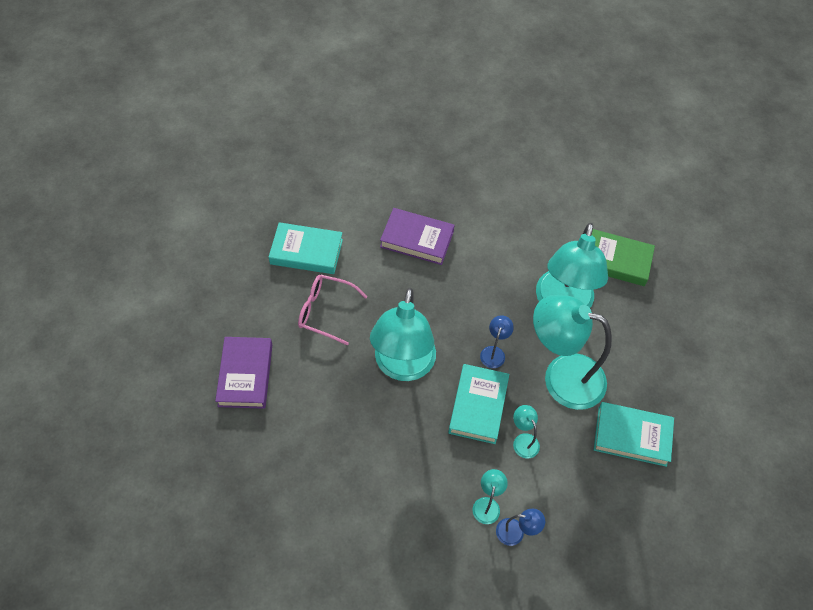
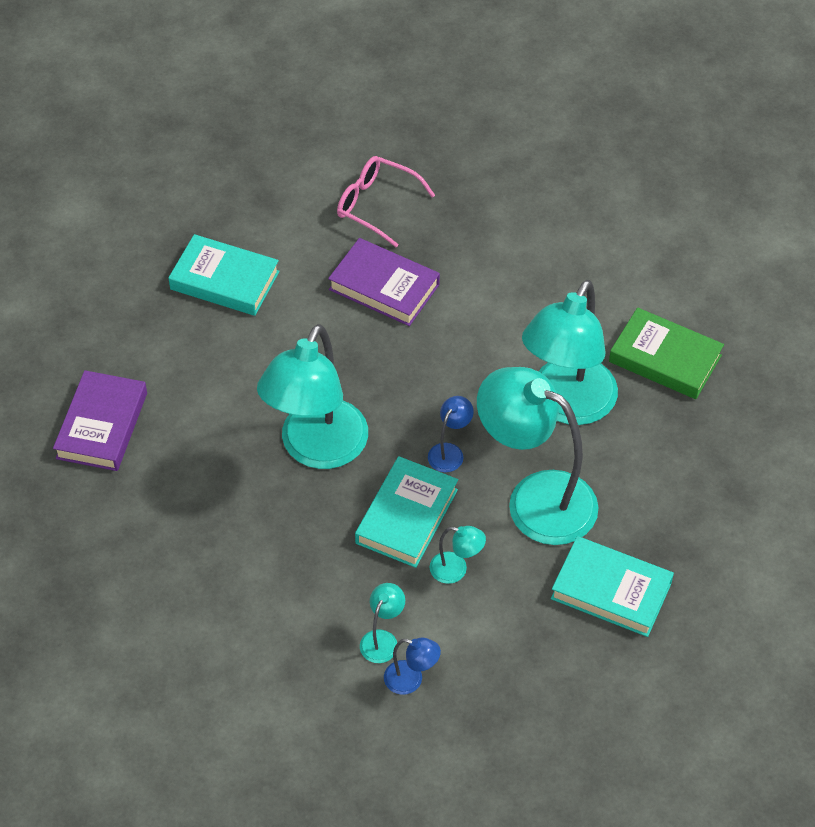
camera: 15 degrees right, 5 degrees down
(325, 311) = (230, 362): pink glasses -> pink glasses (377, 205)
(523, 440) = (456, 570): turquoise lamp -> turquoise lamp turned 120 degrees clockwise

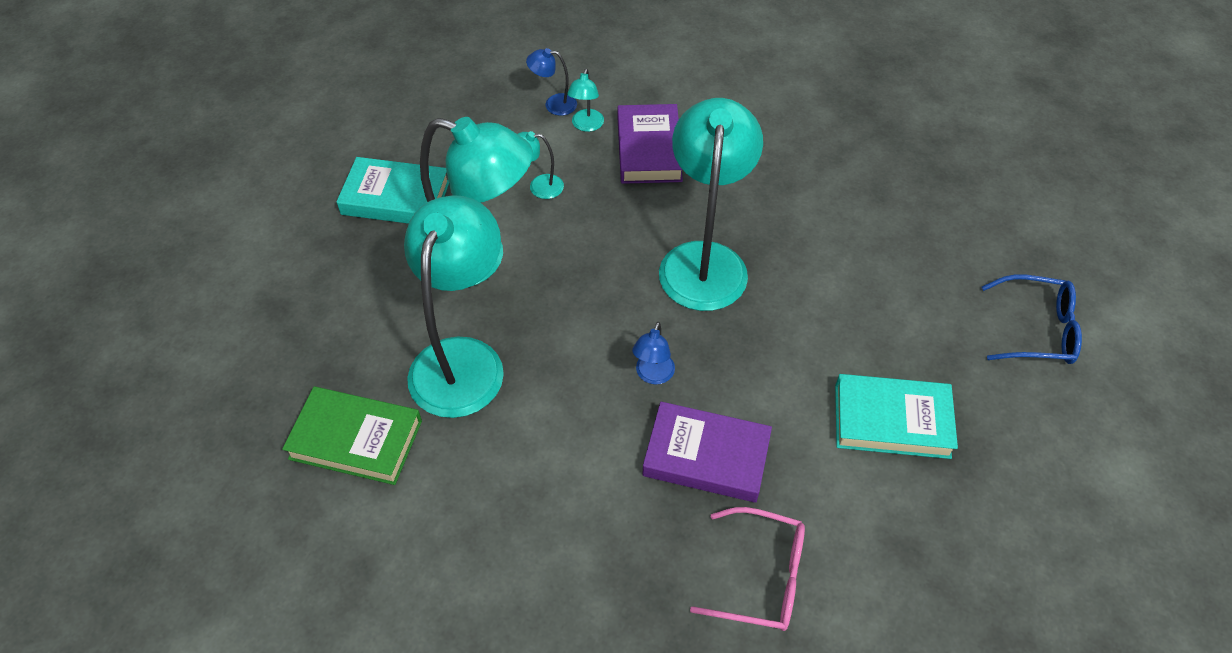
camera: 165 degrees right, 0 degrees up
(57, 322) = (1036, 330): none -> blue glasses
(102, 425) = (919, 238): purple book -> purple book (649, 149)
(407, 516) = (597, 220): turquoise book -> none
(449, 452) = (573, 285): blue lamp -> blue lamp (653, 375)

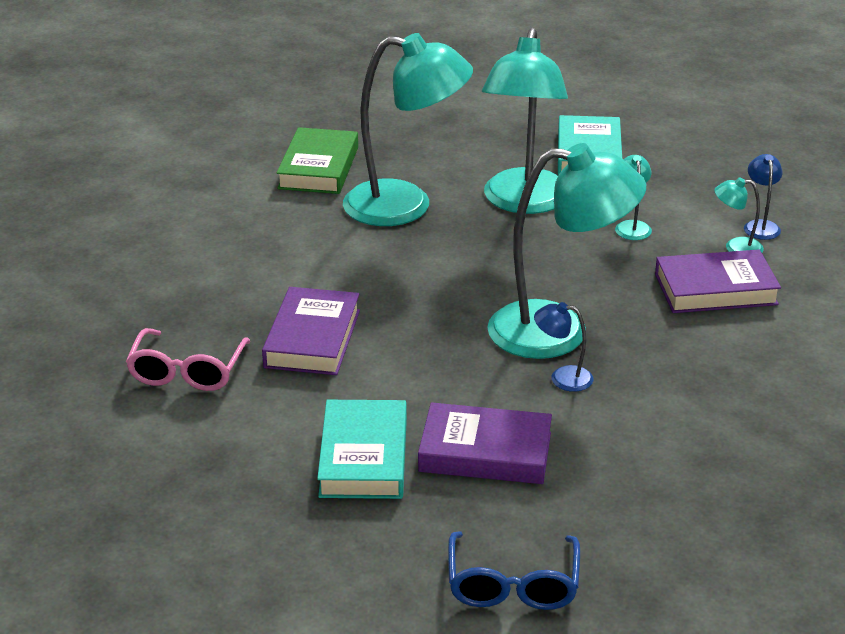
camera: 85 degrees right, 20 degrees down
(653, 375) = (402, 305): blue lamp -> blue lamp (562, 378)
(878, 331) = (485, 452): none -> purple book

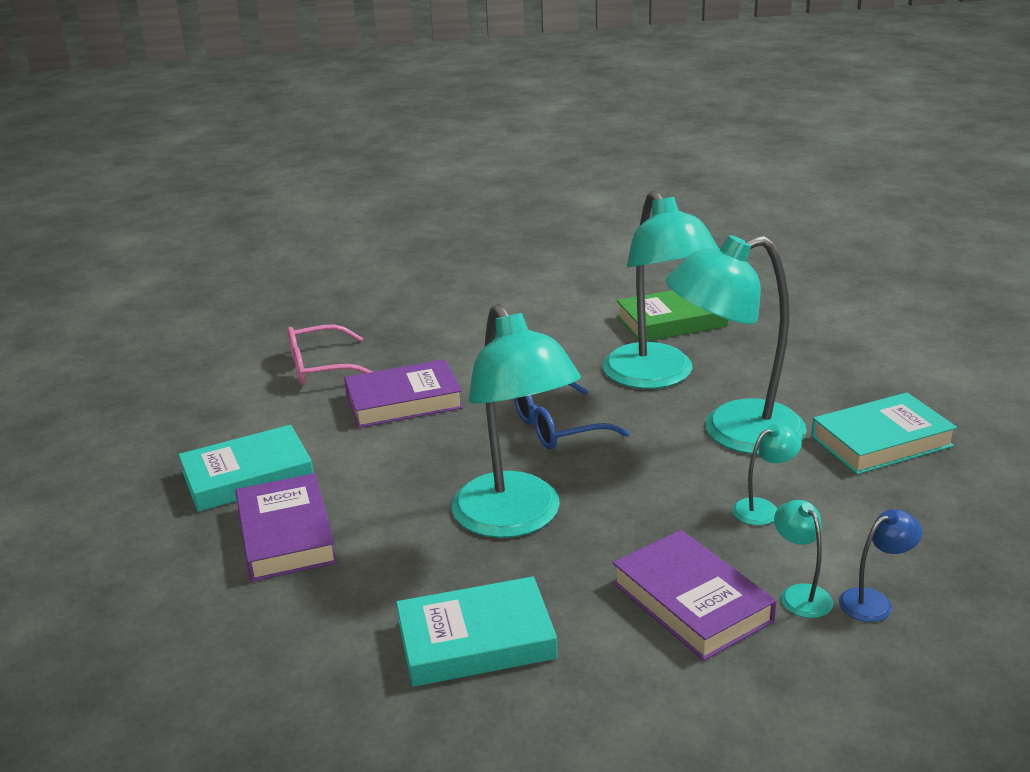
camera: 65 degrees right, 5 degrees down
(513, 584) = (94, 607): blue glasses -> blue glasses (558, 427)
(562, 378) = (434, 544): blue lamp -> none
(698, 389) = (476, 640): none -> turquoise book

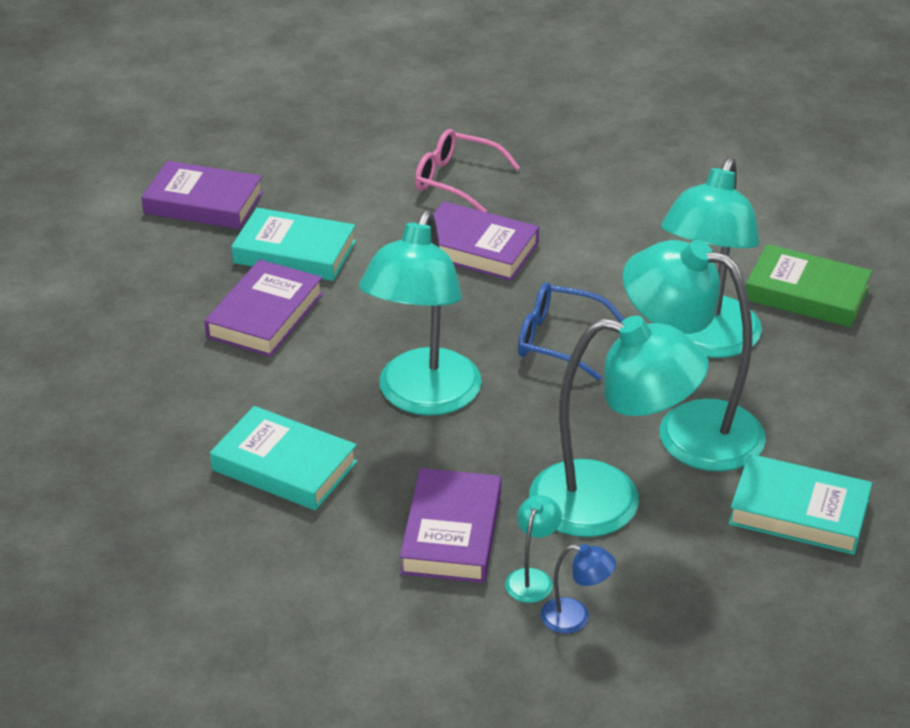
camera: 40 degrees right, 10 degrees up
(104, 482) = (203, 203): none -> purple book
(763, 509) = (609, 503): turquoise lamp -> turquoise lamp, size x2.44

